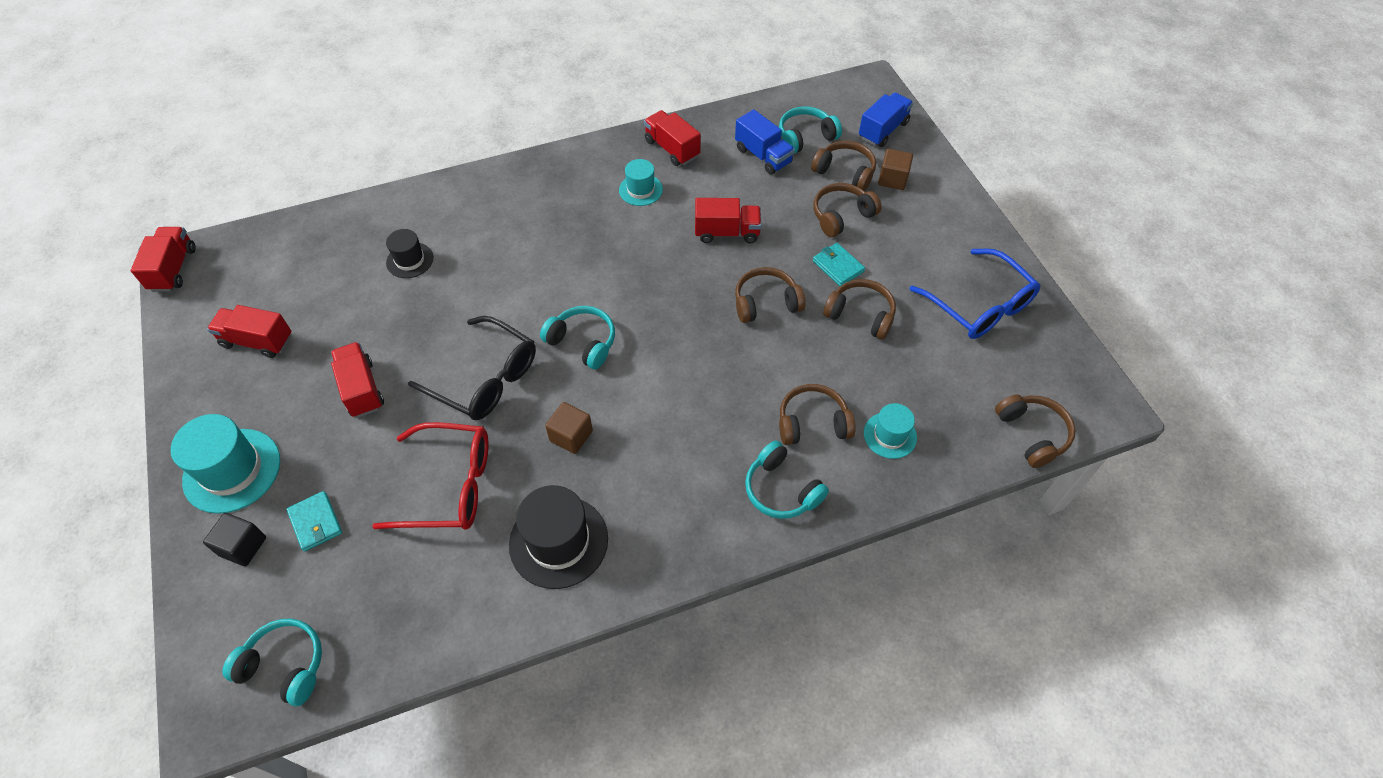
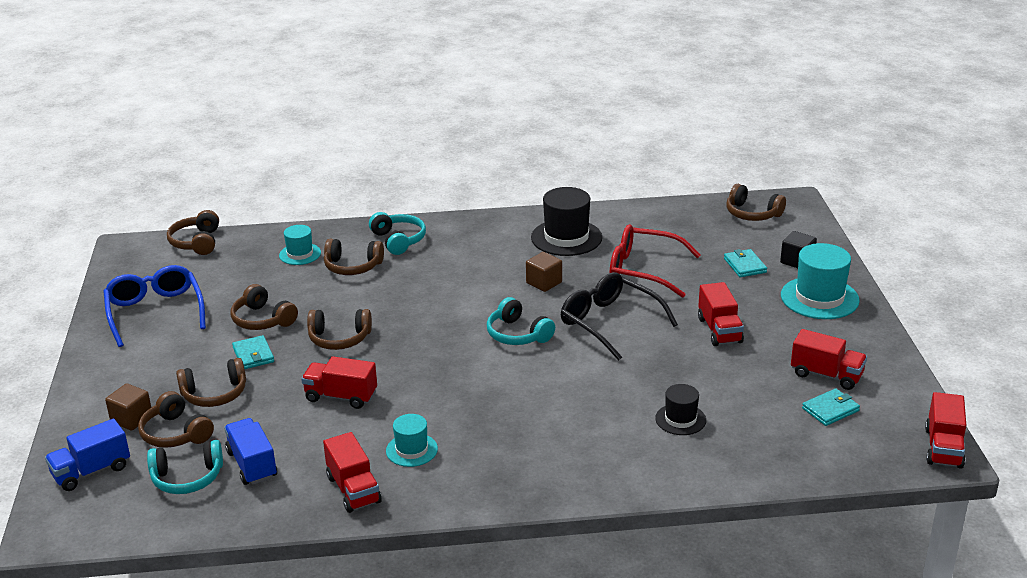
camera: 165 degrees left, 25 degrees down
(265, 296) = (830, 409): none -> turquoise wallet
(285, 666) = (752, 213): turquoise headphones -> brown headphones

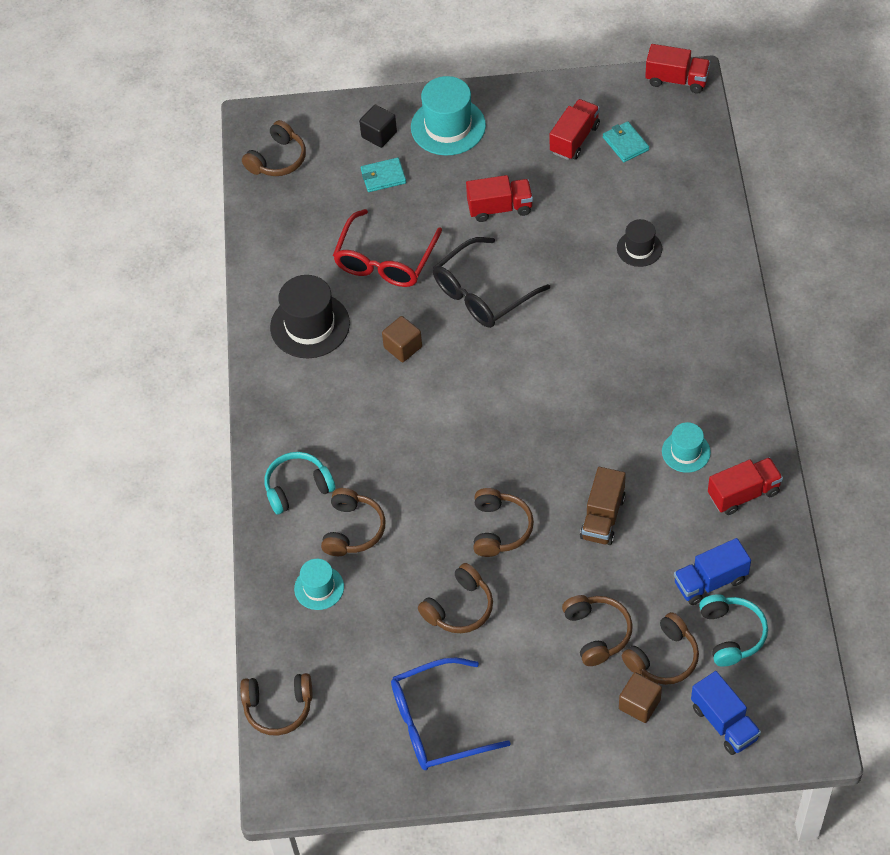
camera: 85 degrees left, 25 degrees up
(253, 355) = (527, 607): turquoise wallet -> none
(341, 396) = (602, 517): red truck -> brown truck
(518, 334) = (499, 370): turquoise headphones -> none

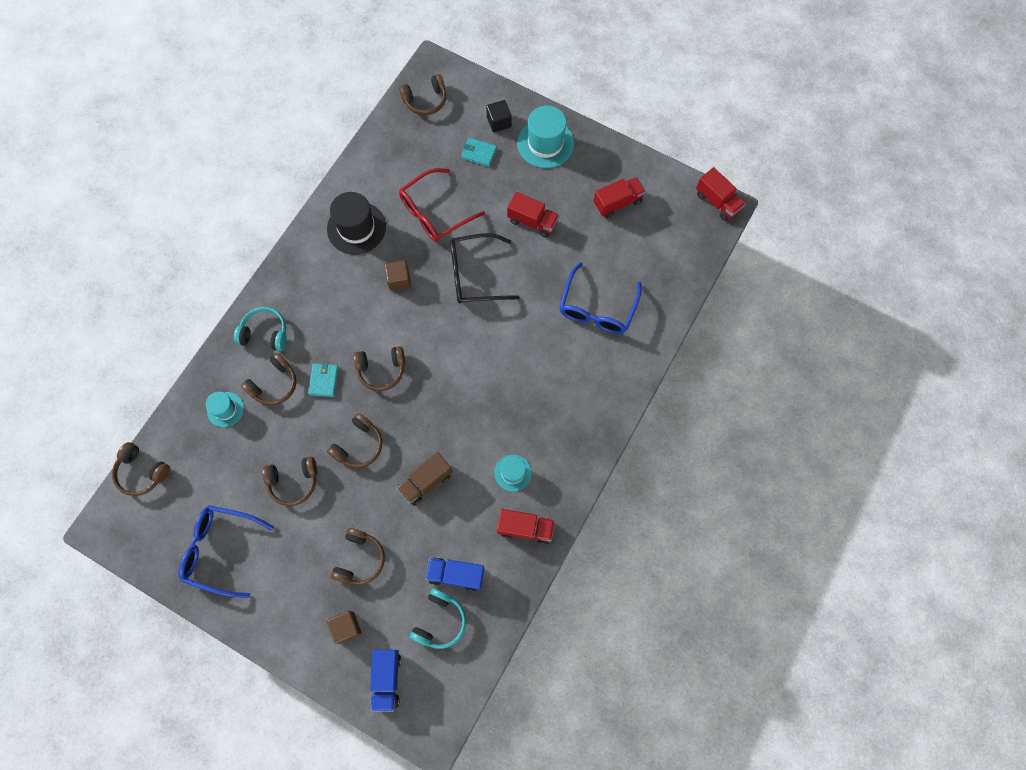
camera: 30 degrees right, 15 degrees up
(625, 143) = (647, 227): turquoise wallet -> turquoise wallet (324, 380)
(639, 248) = (597, 308): black hat -> blue glasses
(663, 657) = (385, 606): brown headphones -> brown headphones (381, 370)

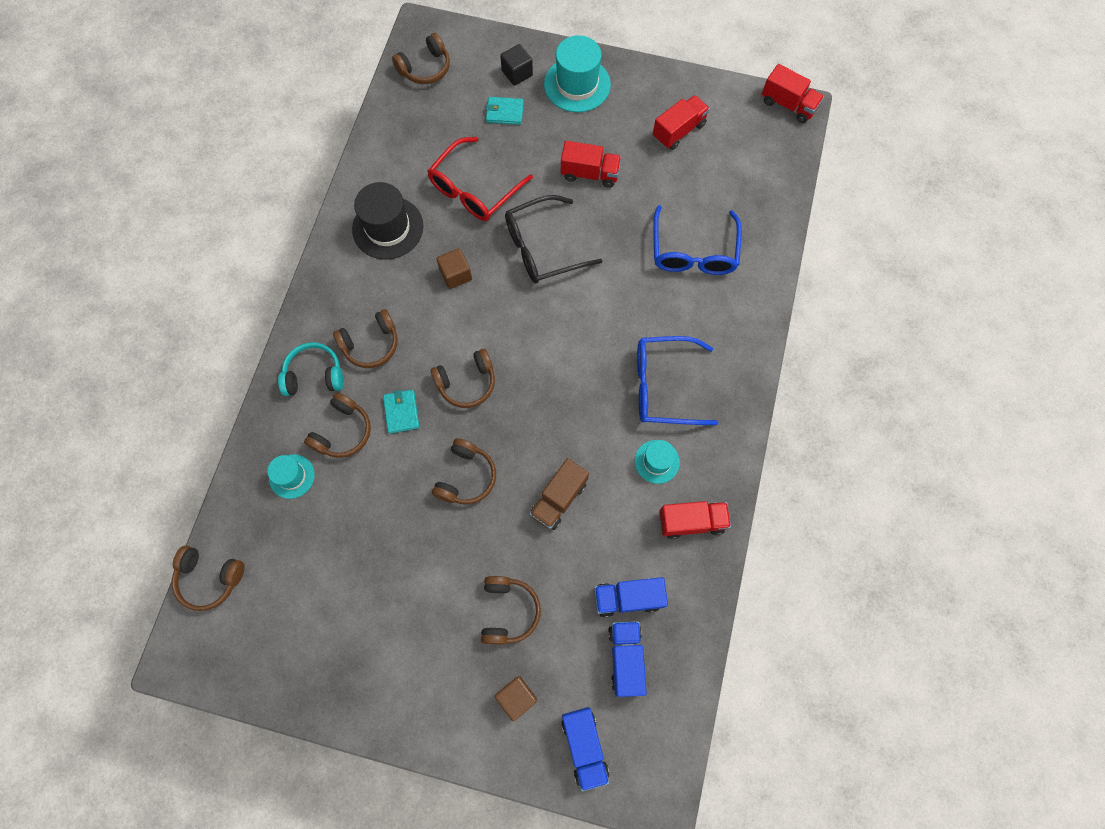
camera: 15 degrees left, 0 degrees up
(221, 550) = (335, 646): blue glasses -> blue glasses (664, 386)
(293, 482) = (400, 540): brown headphones -> brown headphones (371, 344)
(439, 621) = (626, 658): turquoise headphones -> blue truck

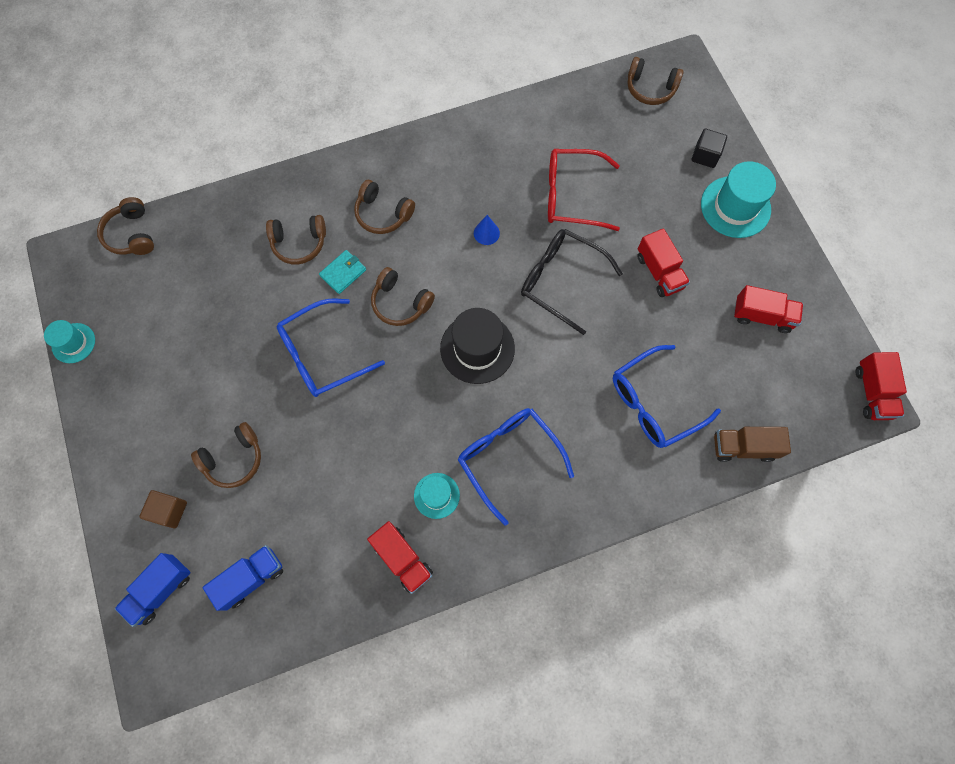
camera: 55 degrees right, 0 degrees up
(292, 476) = (241, 233): turquoise hat -> turquoise hat (73, 343)
(314, 375) = (330, 193): turquoise headphones -> none
(388, 228) = (488, 158): black hat -> black hat (477, 348)
(456, 275) = (486, 233): brown cube -> blue cone
(466, 477) = (322, 355): brown headphones -> blue glasses
(504, 112) = (660, 171): turquoise wallet -> none
(558, 499) = (351, 437): brown truck -> brown truck (743, 447)
(628, 598) = (303, 547): blue truck -> none

